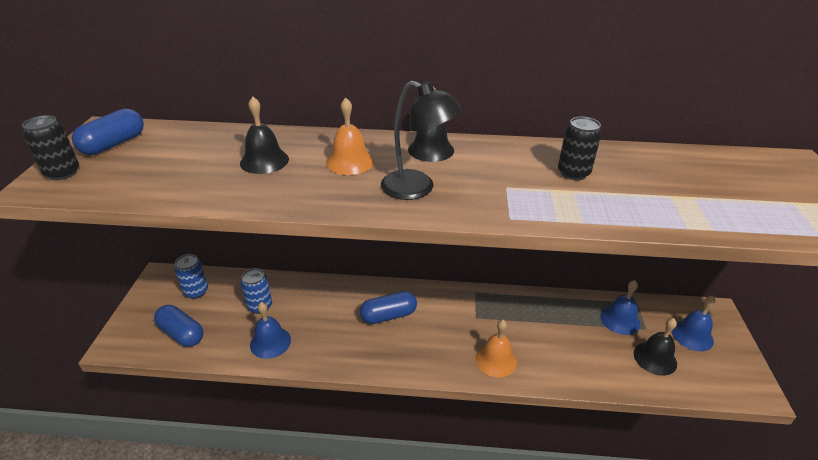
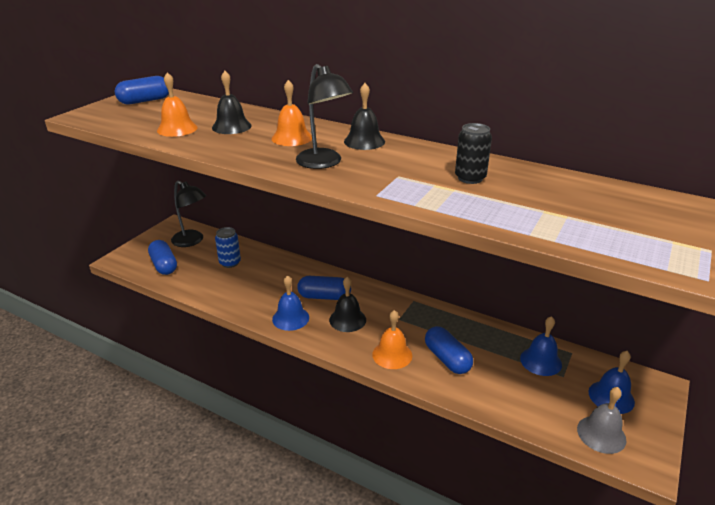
camera: 25 degrees right, 5 degrees down
(62, 173) = (100, 111): black can -> none
(196, 291) = (192, 241): blue can -> black lamp
(198, 179) = (177, 129): none -> orange bell
(270, 342) = (220, 288): blue bell -> blue bell (290, 318)
(545, 346) = (447, 359): none -> blue capsule
(655, 358) = (552, 402): black bell -> black bell (347, 319)
(709, 375) = (601, 434): none -> grey bell

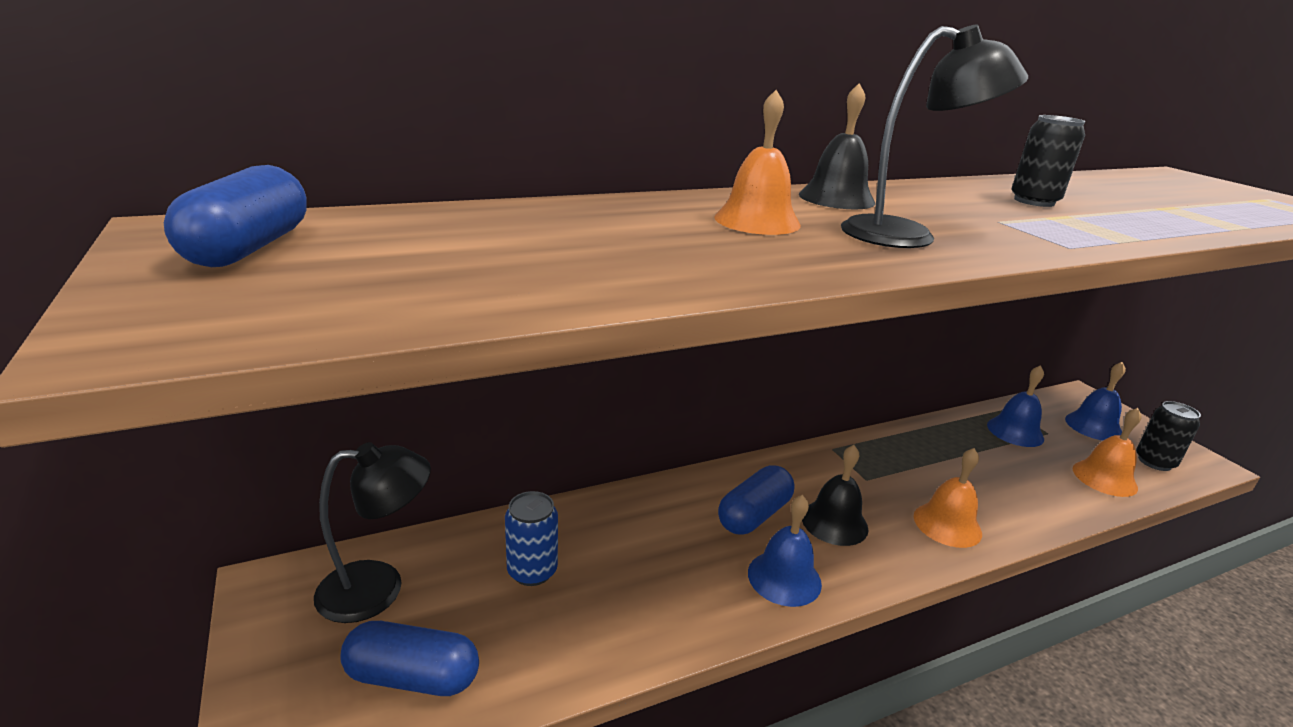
camera: 55 degrees left, 5 degrees down
(177, 129) = (538, 270): orange bell -> orange bell (1104, 478)
(231, 126) = (619, 234): black bell -> none
(447, 359) = (980, 487): blue capsule -> none
(601, 434) = (1154, 462): grey bell -> black can

